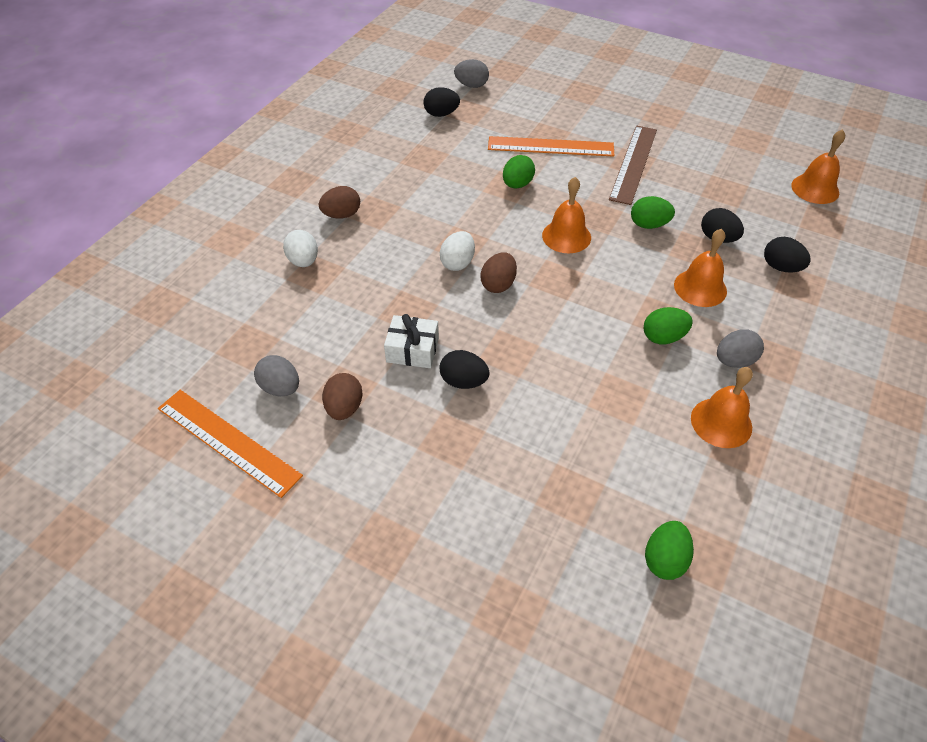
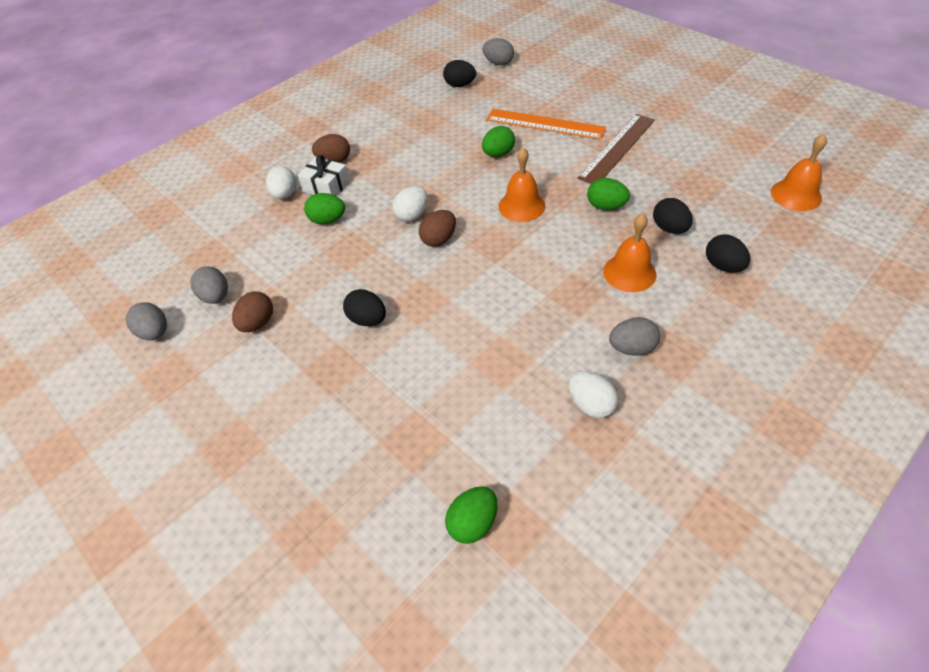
camera: 20 degrees right, 0 degrees up
(228, 441) = (155, 333): orange ruler -> grey egg
(412, 350) = (337, 284): white gift -> white gift (326, 187)
(663, 337) = (570, 313): green egg -> green egg (328, 220)
(721, 422) = (590, 404): orange bell -> white egg

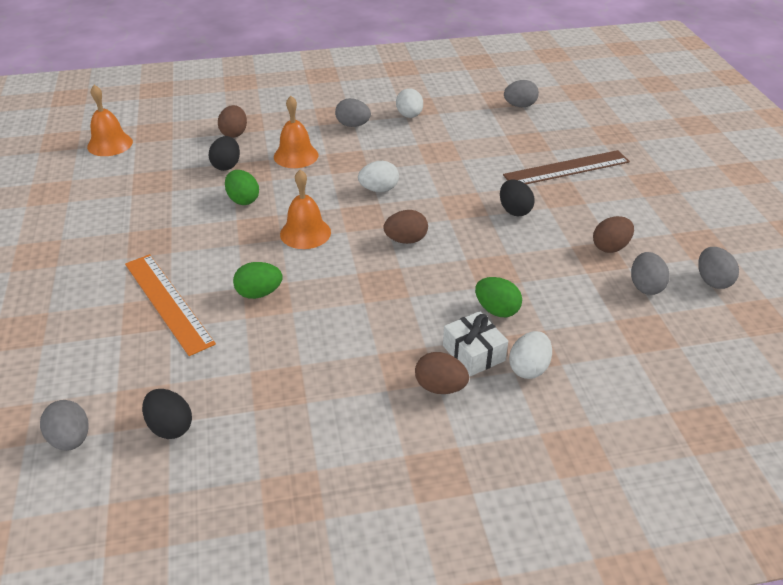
camera: 150 degrees left, 10 degrees down
(412, 215) = (409, 273): white egg -> white egg (379, 189)
(473, 523) = (519, 106): green egg -> grey egg
(617, 148) = (153, 239): brown ruler -> brown ruler (566, 168)
(723, 266) = (234, 133): black egg -> brown egg

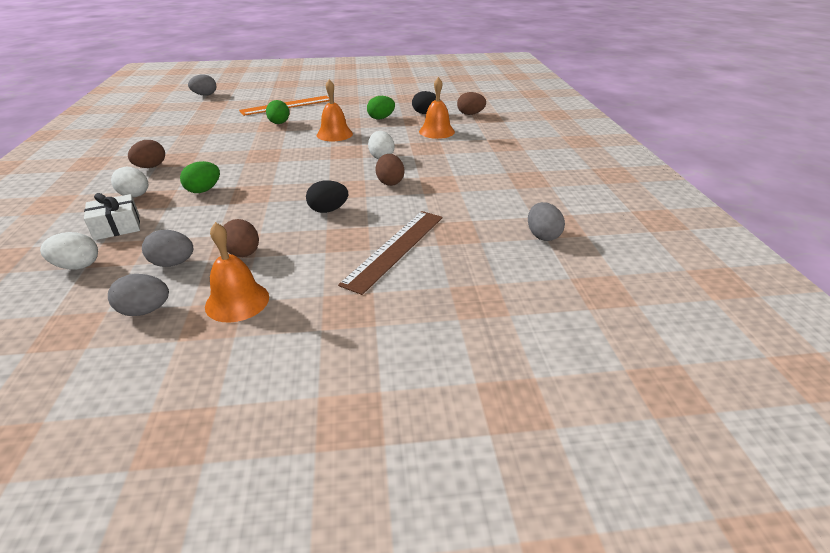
camera: 95 degrees right, 5 degrees down
(110, 144) = (455, 87): orange bell -> orange bell (237, 301)
(170, 427) = (193, 109): black egg -> none
(353, 125) = (486, 150): grey egg -> none
(406, 240) = (309, 164): brown egg -> brown egg (390, 182)
(409, 116) = (507, 173): white egg -> white egg (77, 266)
(473, 353) = (169, 179): white gift -> white gift (117, 227)
(566, 168) = (395, 249): brown ruler -> brown ruler turned 45 degrees clockwise

